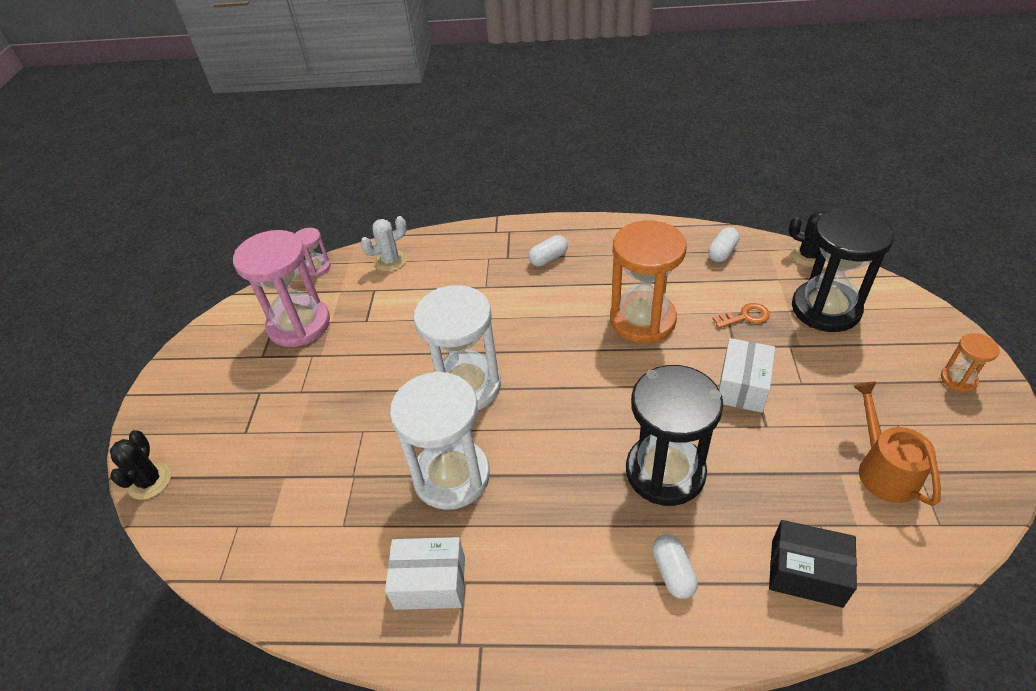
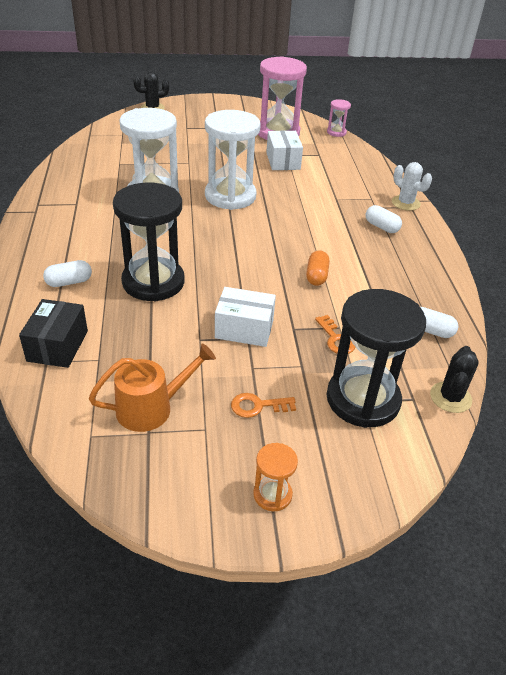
camera: 75 degrees right, 5 degrees down
(390, 261) = (353, 158): white cactus -> white cactus (405, 203)
(430, 583) = (77, 193): white box -> white box (283, 161)
(642, 320) = (316, 276): orange hourglass -> orange capsule
(855, 382) = (258, 406): none -> orange key

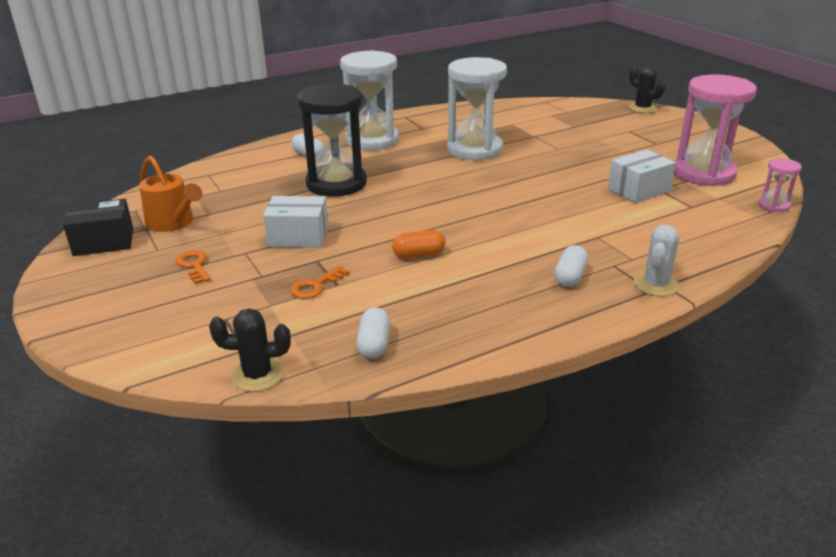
camera: 70 degrees right, 10 degrees down
(58, 346) = (228, 173): black box -> black box (103, 242)
(230, 196) = (520, 181): white hourglass -> white hourglass (372, 140)
(244, 329) = (298, 237): white box -> white box turned 75 degrees counterclockwise
(272, 494) = (89, 294): orange hourglass -> none
(363, 399) = (227, 318): black hourglass -> none

